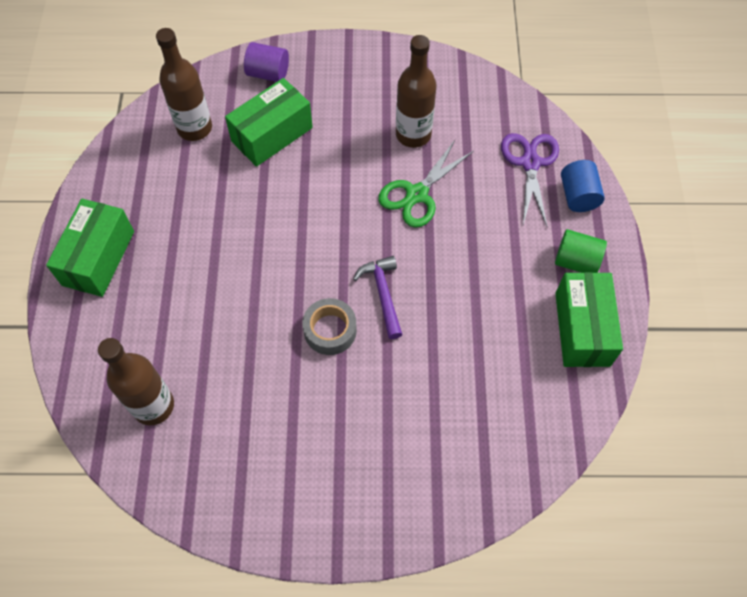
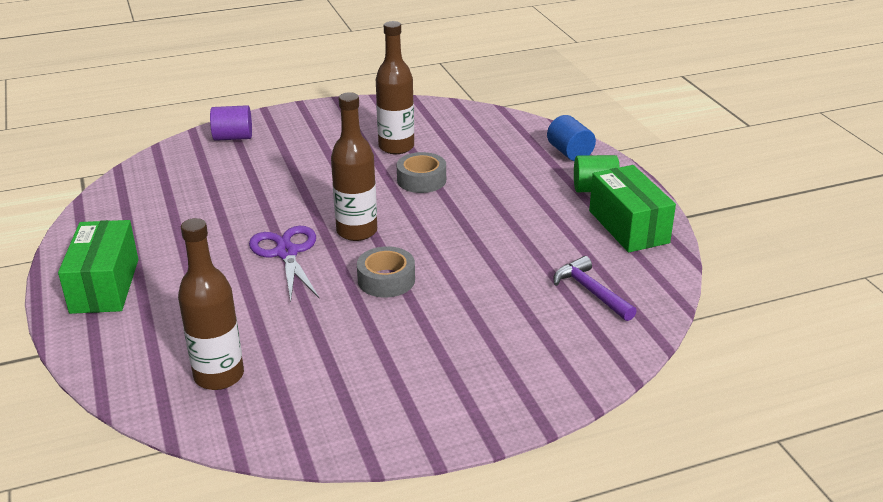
camera: 20 degrees left, 30 degrees down
(194, 128) = (173, 182): brown bottle -> brown bottle (357, 231)
(272, 134) = (256, 172): green box -> none
(383, 294) = (426, 246): purple hammer -> purple hammer (591, 291)
(417, 194) = (421, 180): green scissors -> grey tape
(530, 163) = (514, 143): purple scissors -> purple scissors (286, 253)

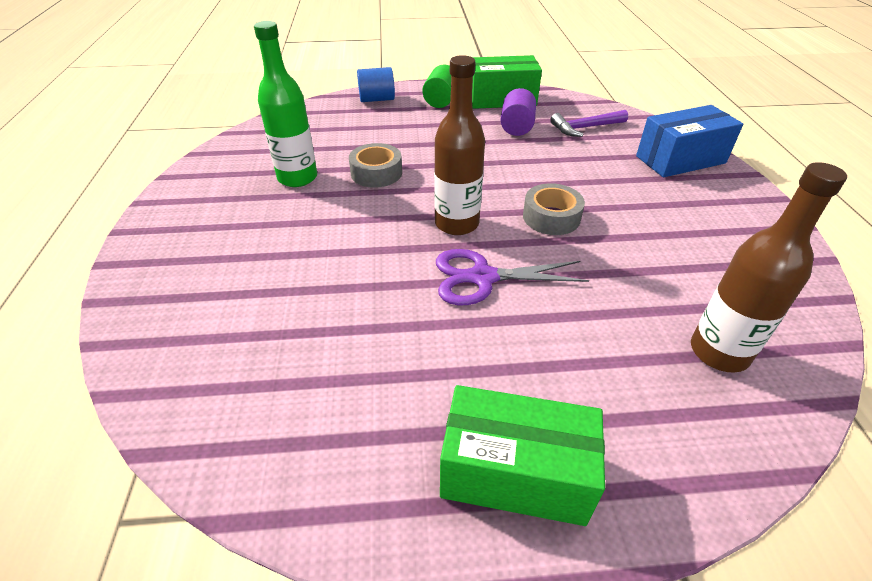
camera: 75 degrees left, 10 degrees up
(233, 137) = (160, 301): purple cylinder -> purple cylinder (516, 127)
(396, 147) = (297, 178): brown bottle -> green bottle
(550, 366) = (680, 159): none -> blue box

